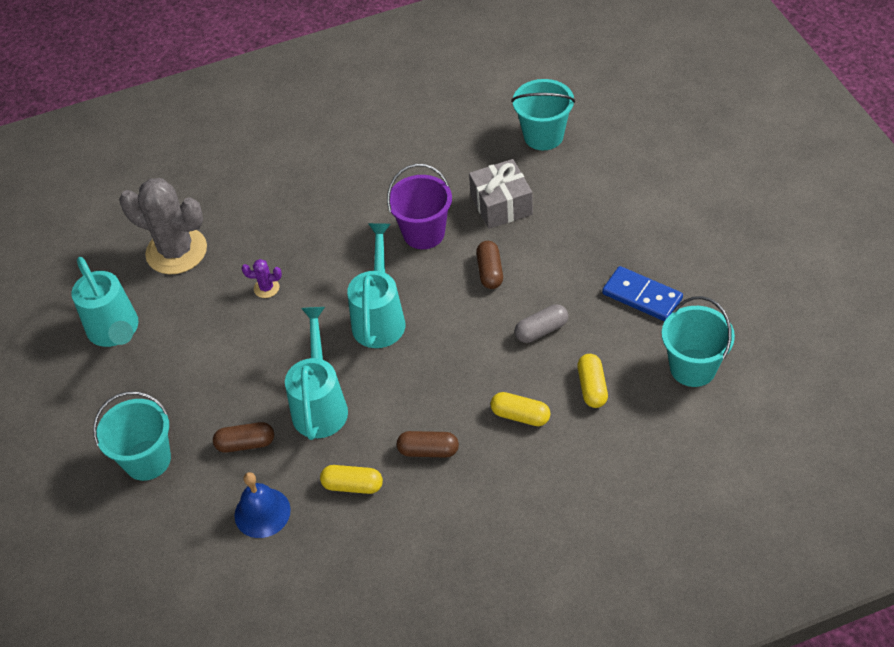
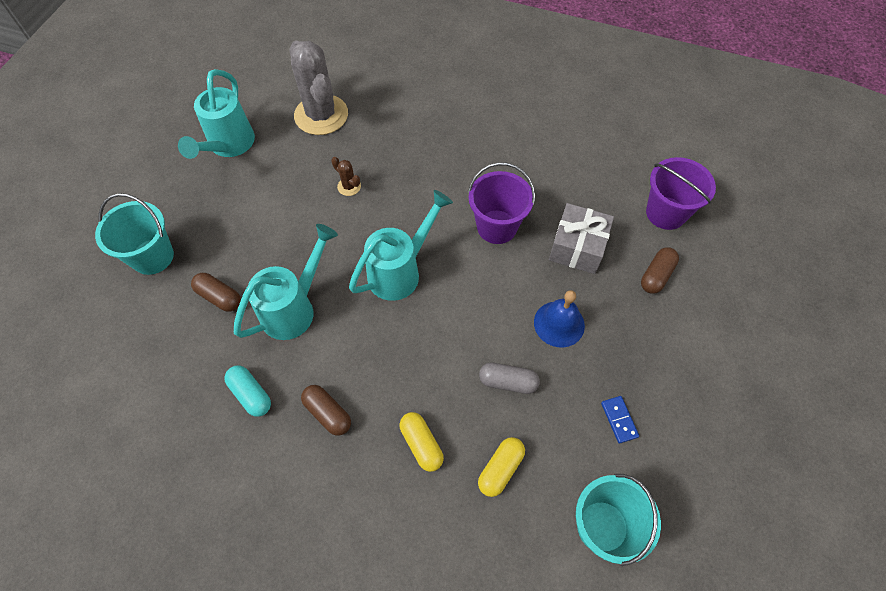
camera: 35 degrees right, 10 degrees up
(262, 512) = (176, 361): blue bell -> blue bell (559, 324)
(266, 288) = (349, 186): purple cactus -> brown cactus
(353, 485) = (251, 394): yellow capsule -> turquoise capsule
(490, 271) = (516, 298): brown capsule -> brown capsule (656, 275)
(543, 136) = (666, 213): turquoise bucket -> purple bucket
(642, 296) = (619, 420): blue domino -> blue domino, size x0.57

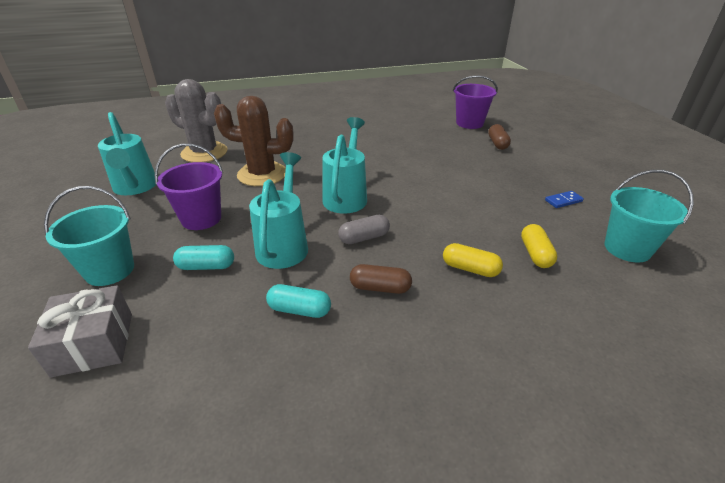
camera: 35 degrees left, 25 degrees down
(219, 297) = (206, 266): brown capsule -> turquoise capsule
(349, 186) = (262, 174): brown cactus -> brown cactus, size x2.45
(497, 227) = (386, 157): purple bucket -> purple bucket (201, 218)
(508, 382) = (482, 214): grey capsule -> grey capsule (364, 238)
(559, 324) = (475, 179): blue bell -> none
(577, 247) = (443, 149): grey gift -> grey gift (94, 344)
(619, 420) = (563, 201): blue domino -> blue domino turned 60 degrees counterclockwise

